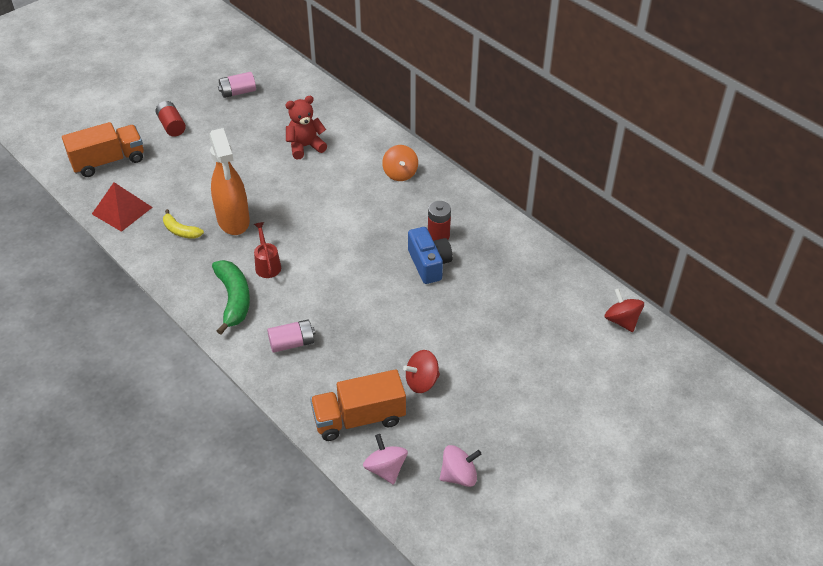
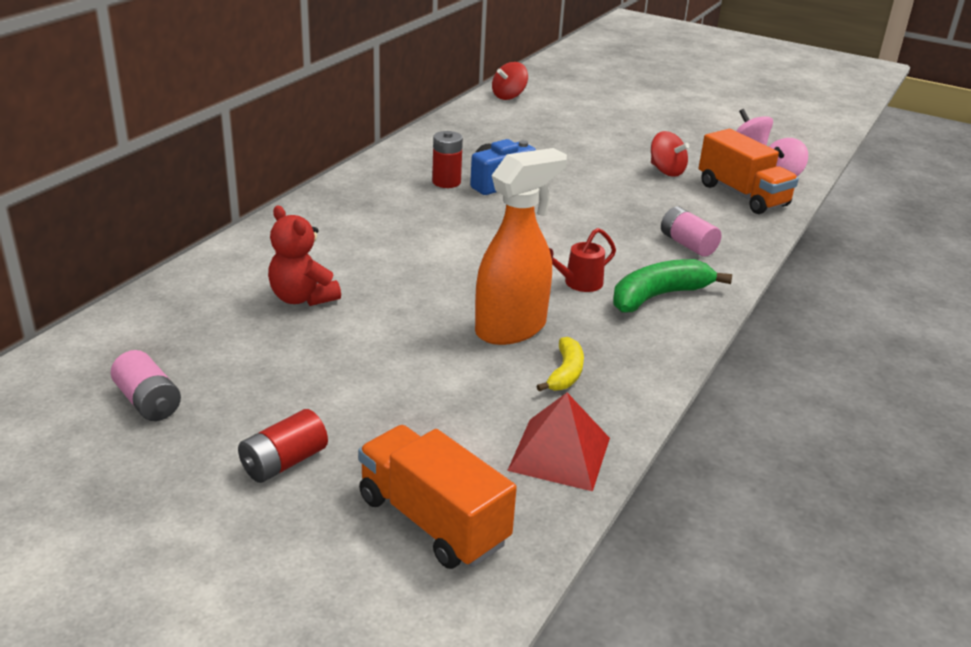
camera: 110 degrees left, 15 degrees down
(400, 173) = (338, 216): orange spinning top -> none

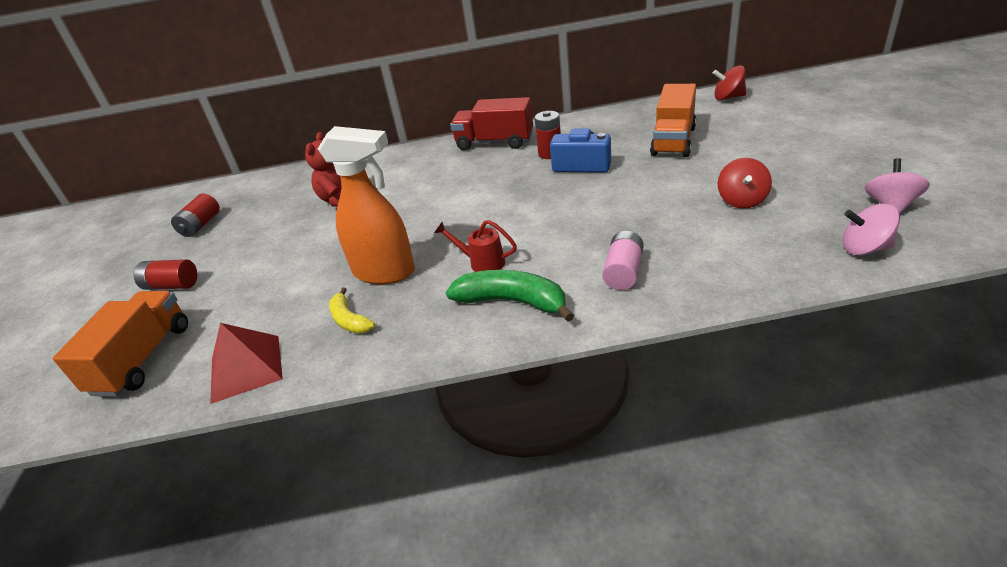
camera: 60 degrees right, 5 degrees up
(148, 402) = (201, 225): pink battery -> red battery
(362, 188) = (494, 142): none -> red truck
(565, 373) = (349, 320): yellow banana -> yellow banana turned 75 degrees clockwise
(742, 195) = (775, 250): orange truck -> orange truck (673, 141)

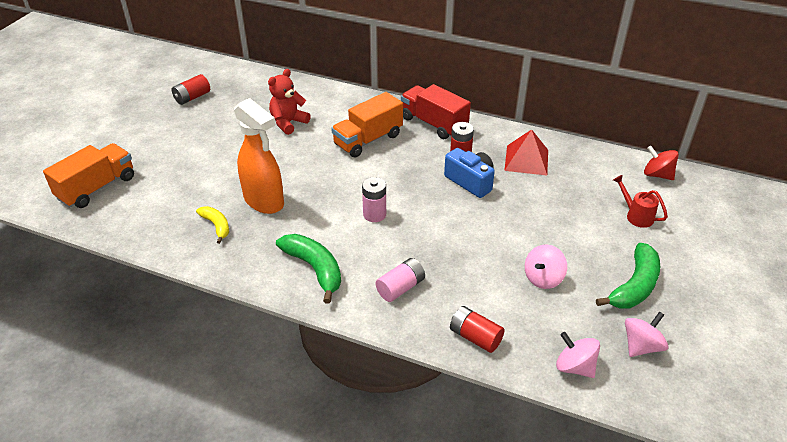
camera: 25 degrees right, 5 degrees up
(172, 285) = (145, 140): red battery -> red battery (475, 337)
(246, 368) = (141, 226): red pyramid -> red pyramid (526, 160)
(349, 320) = (216, 226): yellow banana -> yellow banana turned 150 degrees clockwise
(482, 263) = (325, 228): red watering can -> red watering can (636, 216)
(521, 228) = (374, 214): none -> pink battery
(673, 141) = (560, 196): orange truck -> orange truck (368, 140)
(741, 200) = (543, 278): red spinning top -> pink spinning top
(820, 170) = (634, 286): none -> green banana

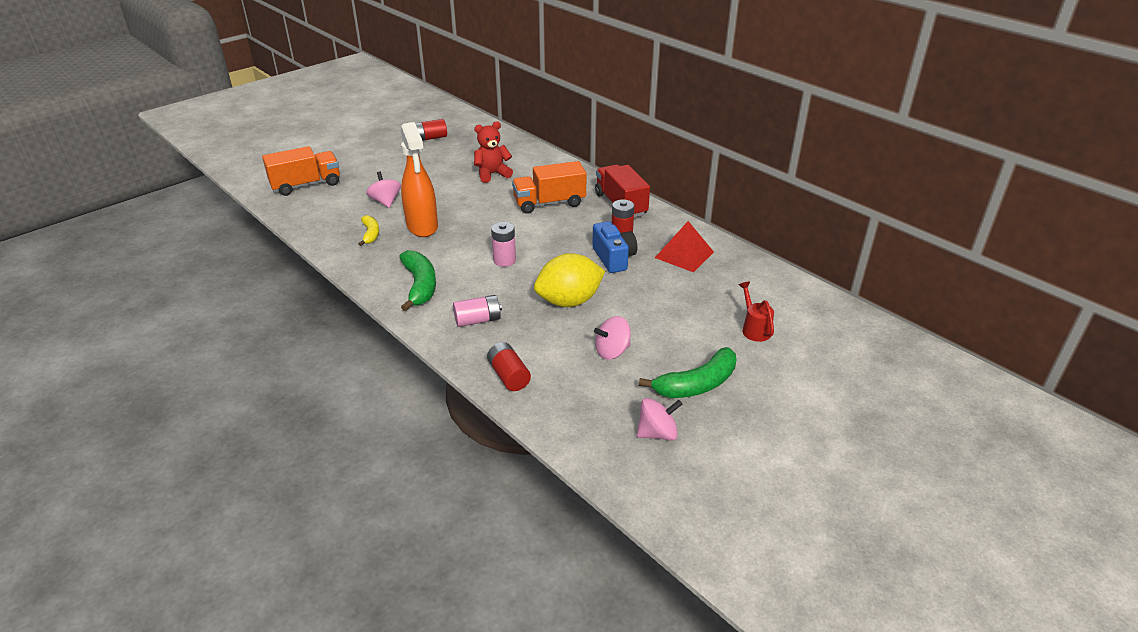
camera: 25 degrees right, 5 degrees down
(467, 239) = (569, 301): none -> yellow lemon
(574, 367) = (577, 427): pink spinning top -> pink spinning top (385, 202)
(657, 175) = (811, 301): red spinning top -> none

